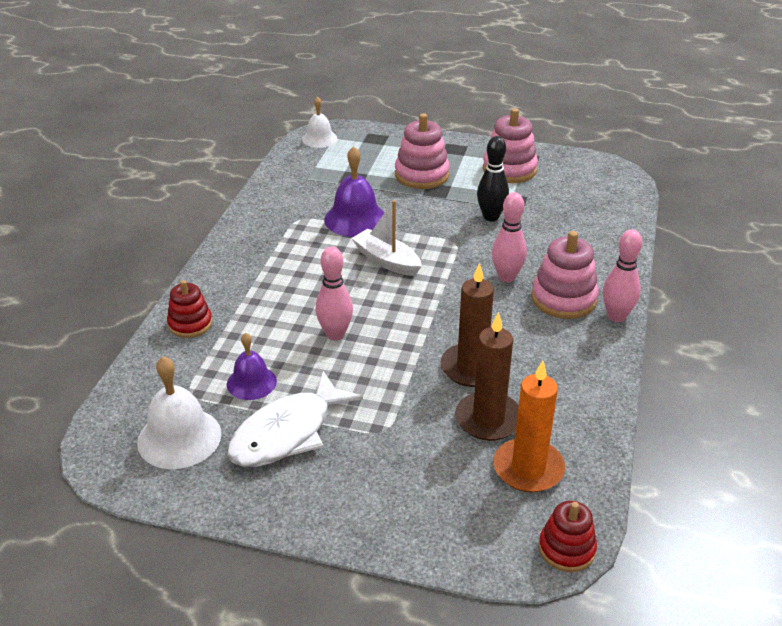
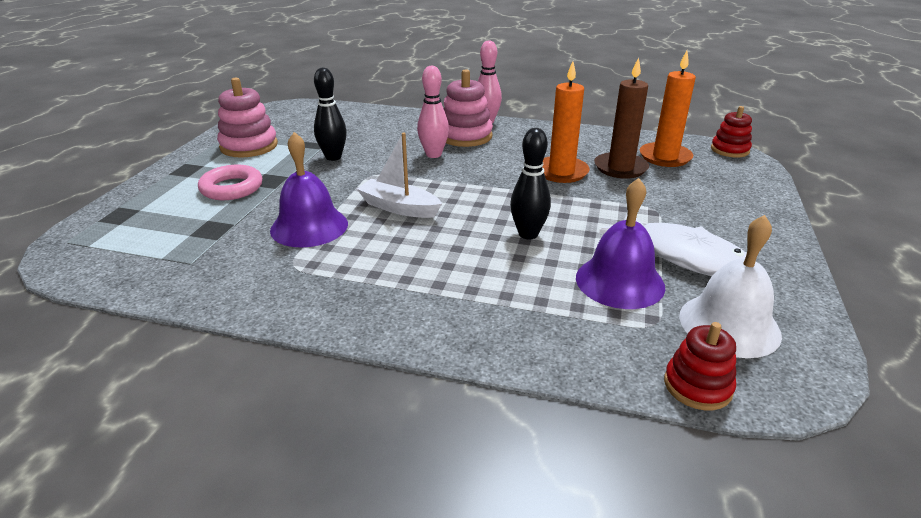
camera: 90 degrees left, 5 degrees down
(190, 324) = (524, 339): red stacking toy -> red stacking toy (697, 386)
(251, 382) = (620, 281): purple bell -> purple bell, size x1.56
(319, 139) = (80, 257): white bell -> none
(335, 334) = (528, 234): pink bowling pin -> black bowling pin
(387, 261) = (399, 207): white boat -> white boat turned 75 degrees clockwise
(422, 175) = (232, 188): pink stacking toy -> pink ring
(471, 368) = (561, 172): brown candle -> orange candle

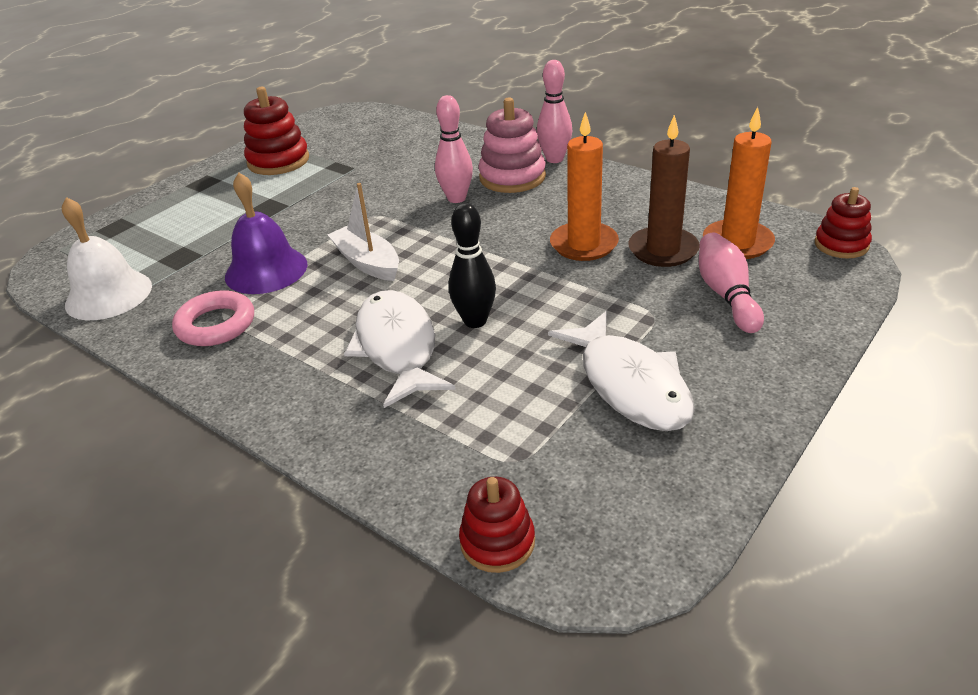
camera: 25 degrees right, 5 degrees up
(232, 188) = (228, 211): pink ring -> pink ring (216, 325)
(249, 146) = (278, 161): pink stacking toy -> red stacking toy
(333, 157) = (349, 187): black bowling pin -> none
(482, 264) = (397, 347): none -> white fish
(620, 281) = (525, 401): purple bell -> none
(689, 189) = (726, 295): none -> pink bowling pin
(729, 324) = (601, 482): white bell -> white bell (108, 295)

